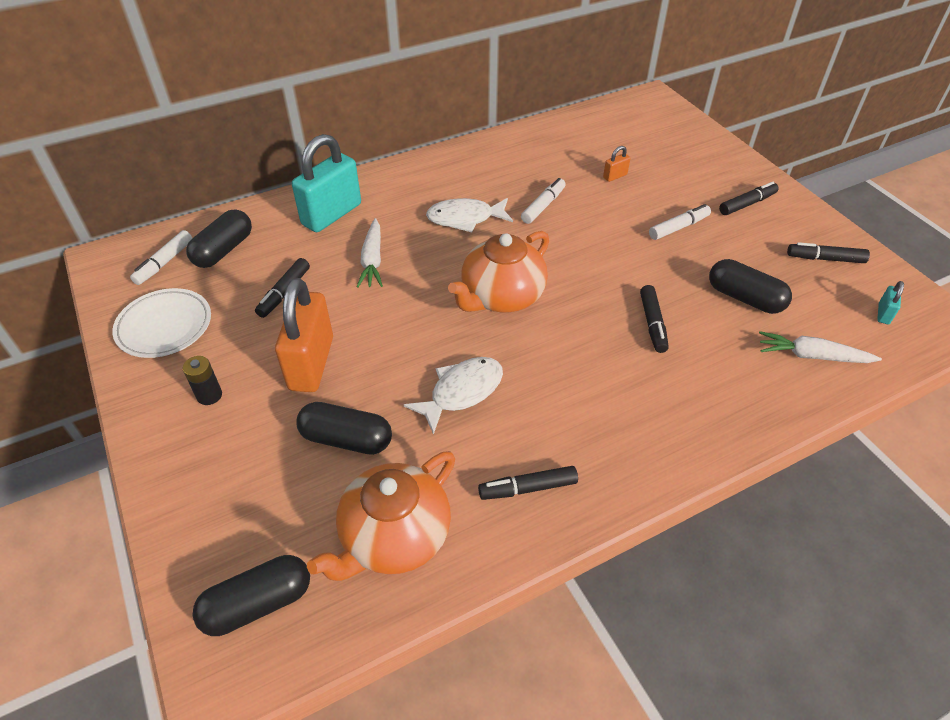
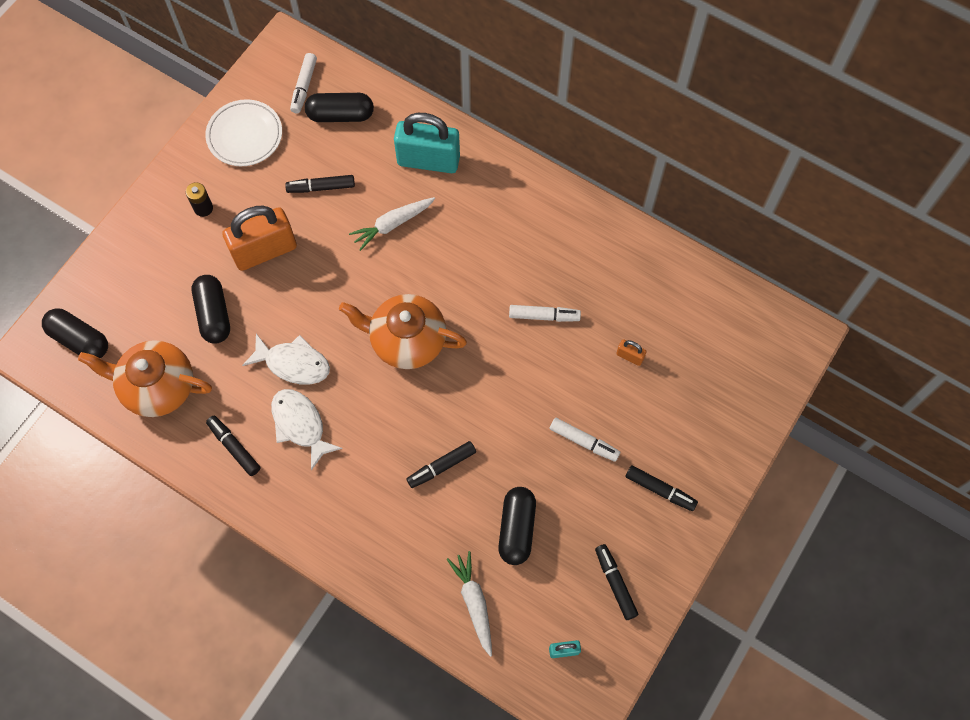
camera: 60 degrees right, 20 degrees up
(164, 263) = (304, 86): white marker -> white marker turned 75 degrees counterclockwise
(465, 218) = (487, 263): white fish -> white fish (300, 425)

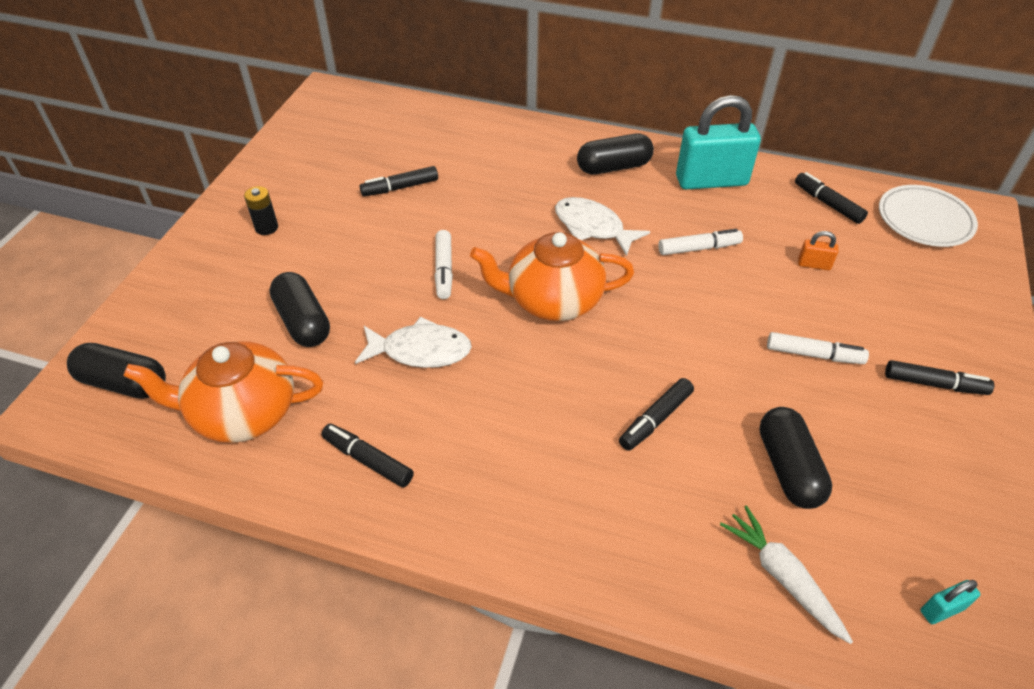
camera: 15 degrees left, 20 degrees down
(245, 135) = (300, 162): white plate -> white plate (924, 220)
(265, 251) = (351, 251): orange padlock -> none
(300, 425) = (451, 414): white fish -> white fish (592, 227)
(304, 86) = (355, 117): white marker -> white marker (444, 270)
(340, 115) = (402, 131): black capsule -> black capsule (614, 167)
(392, 224) = (492, 203): white carrot -> none
(428, 160) = (509, 148): turquoise padlock -> turquoise padlock (711, 181)
(615, 583) = (952, 502): black marker -> black marker (827, 204)

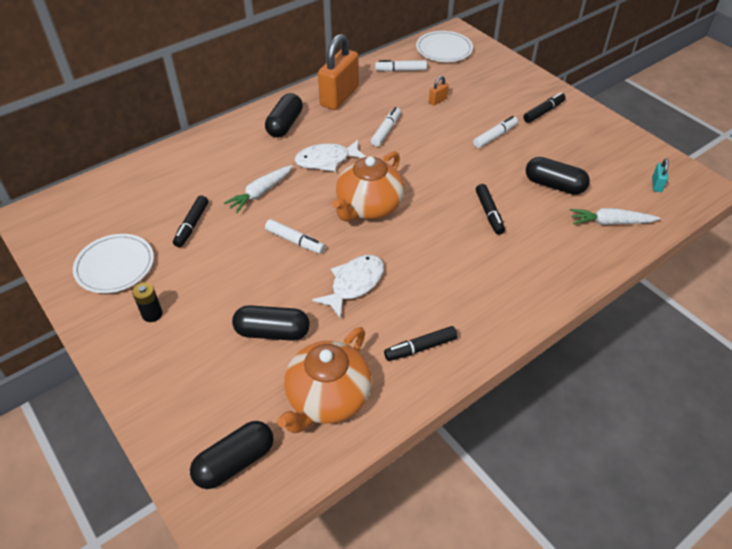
camera: 55 degrees left, 0 degrees up
(307, 172) = (115, 266): none -> white plate
(490, 207) = (260, 193): none -> white carrot
(711, 181) = (339, 96): turquoise padlock -> orange padlock
(827, 204) = (400, 70): black marker -> white marker

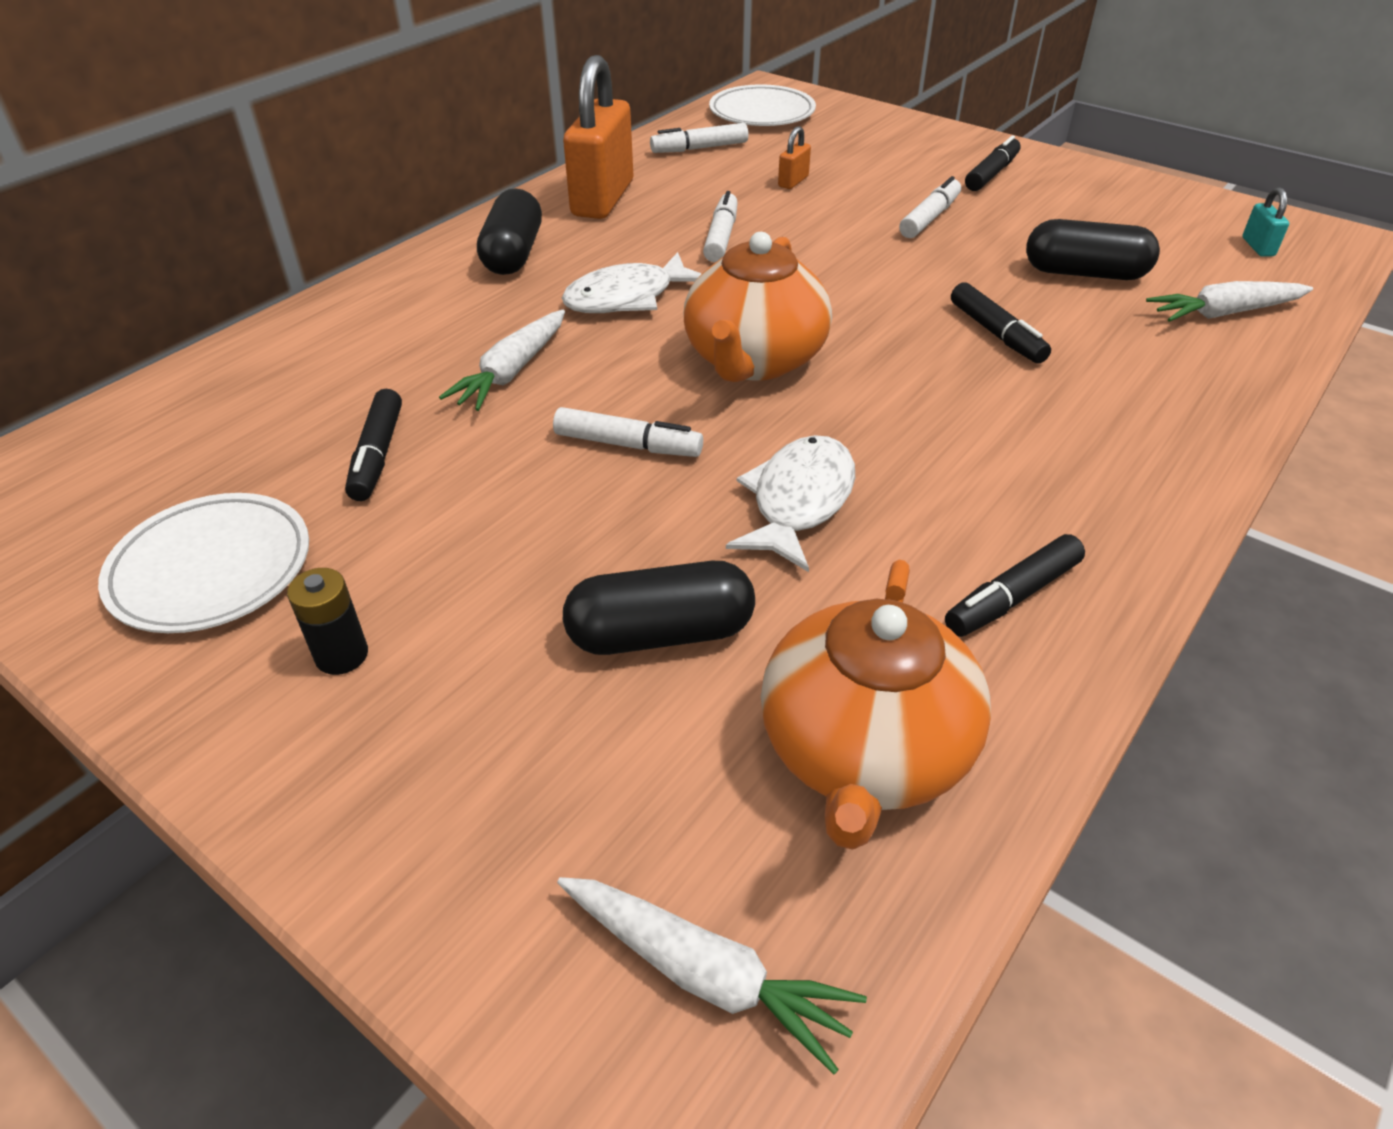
camera: 15 degrees left, 5 degrees down
(235, 462) = (704, 973): black capsule -> white carrot

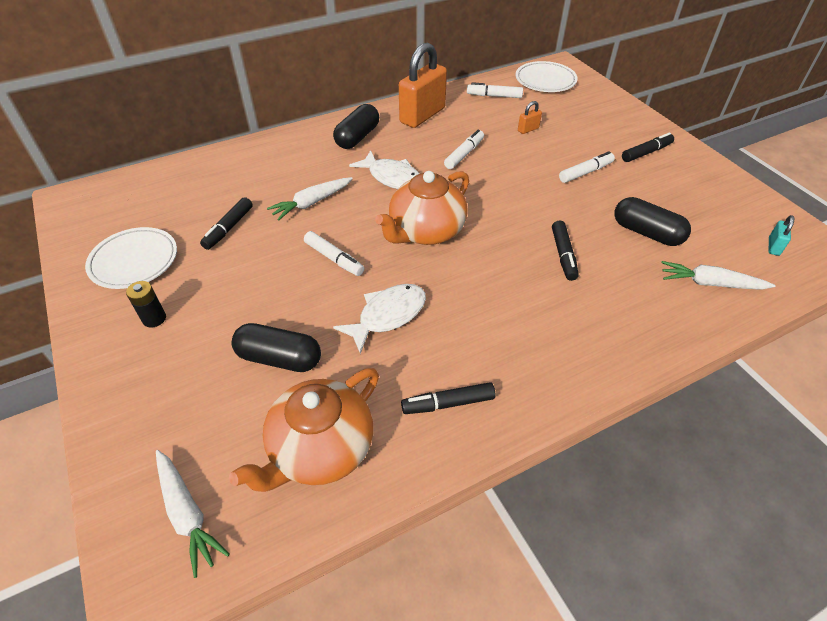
camera: 25 degrees right, 5 degrees up
(627, 298) = (392, 177): white fish -> white fish turned 135 degrees counterclockwise

